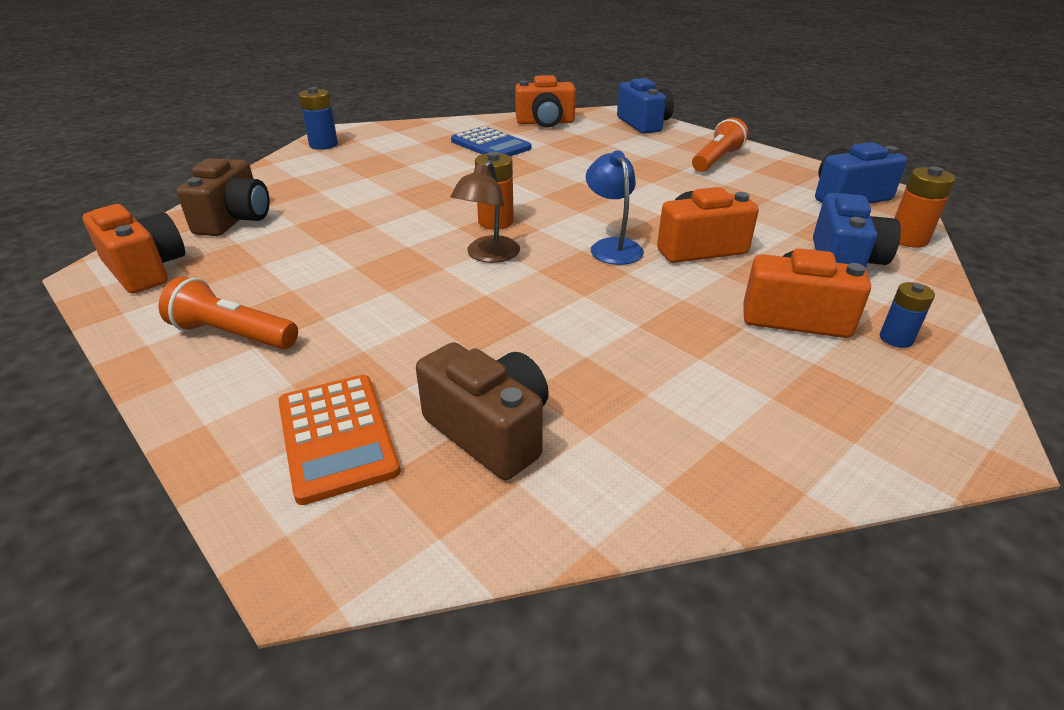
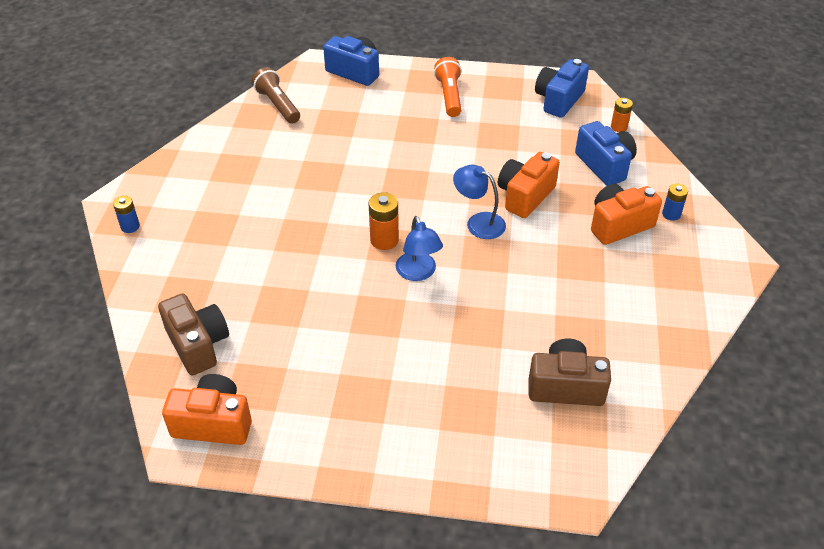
camera: 40 degrees left, 10 degrees up
(233, 335) = (359, 425): orange flashlight -> none
(323, 145) = (130, 226): blue battery -> blue battery, size x0.66
(337, 436) = (505, 438): orange calculator -> none
(488, 255) = (418, 273): brown lamp -> blue lamp
(490, 145) = (271, 156): blue calculator -> none
(545, 122) = (278, 105): orange camera -> brown flashlight
(908, 239) = (619, 127): orange battery -> orange battery, size x0.66

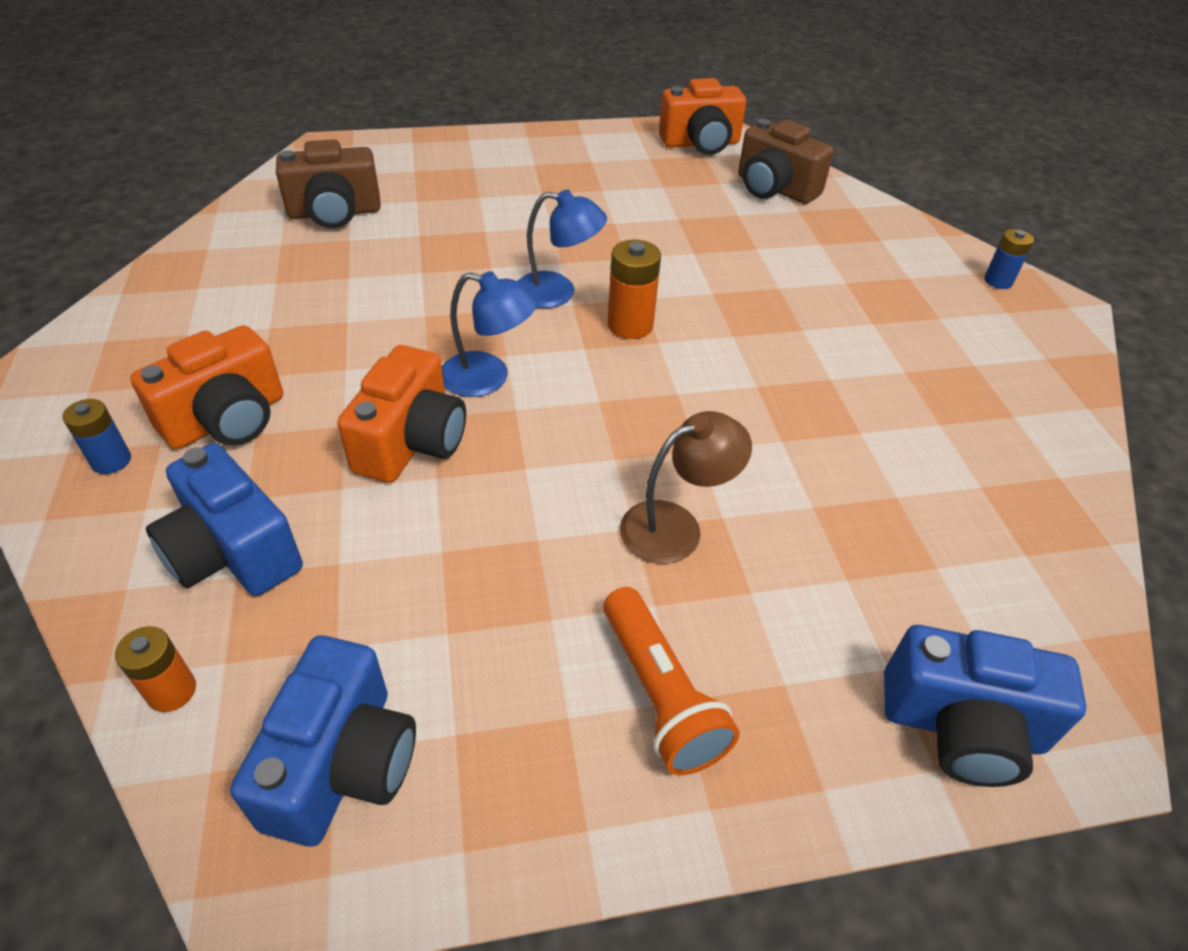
camera: 160 degrees right, 0 degrees up
(278, 105) = (1033, 554): brown flashlight -> none
(416, 140) = (676, 526): none -> brown lamp
(418, 273) = (557, 292): blue lamp -> blue lamp turned 135 degrees clockwise

